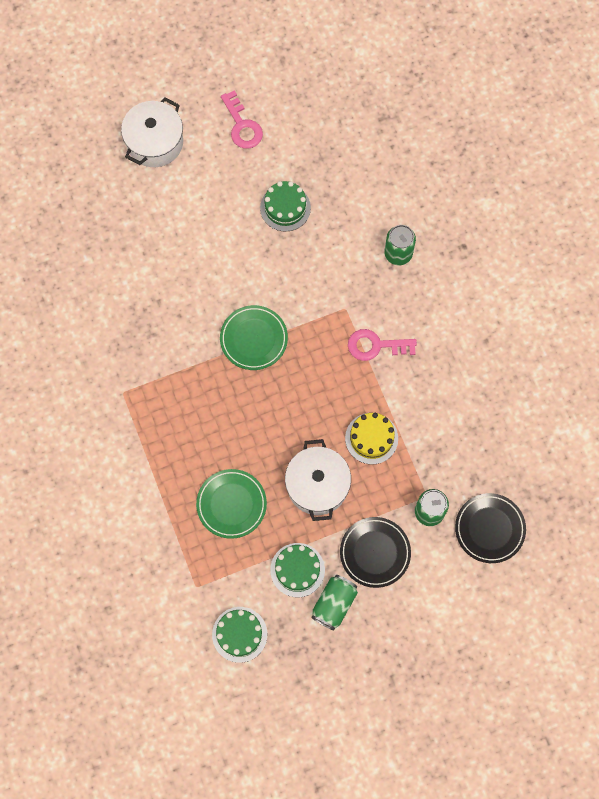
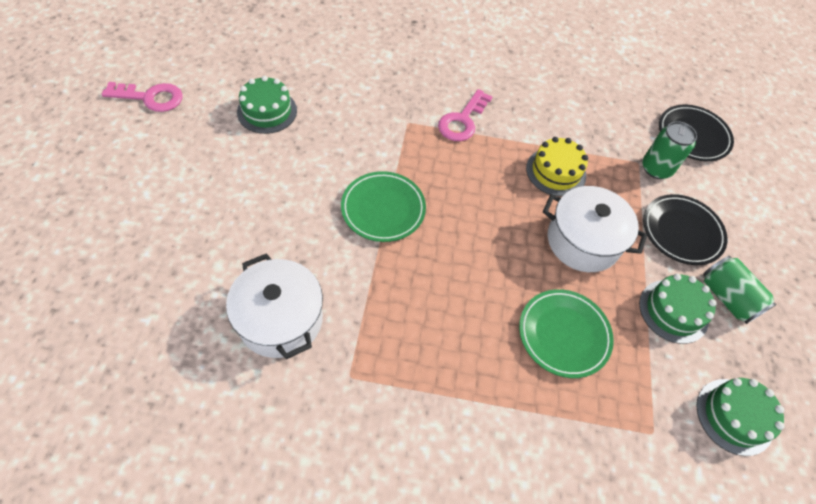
camera: 65 degrees left, 15 degrees down
(155, 142) = (85, 174): white pot -> white pot (280, 319)
(398, 253) = (385, 61): green can -> none

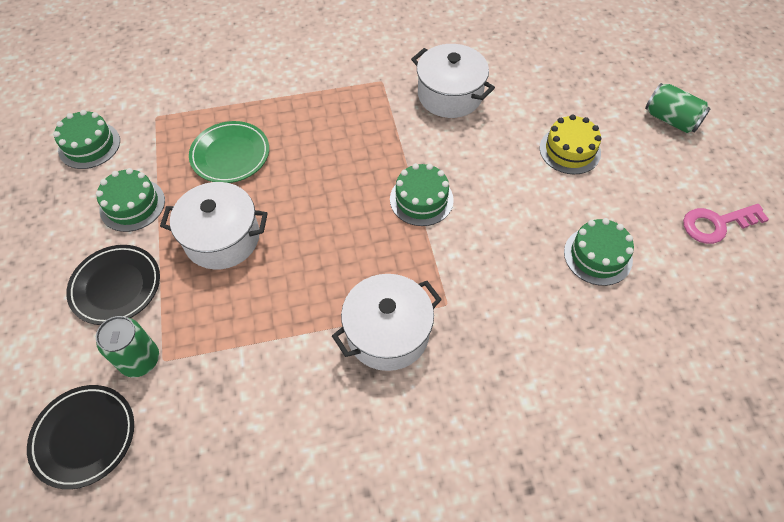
camera: 165 degrees right, 0 degrees up
(383, 209) = (421, 199): green plate -> green cake
(462, 120) = (388, 333): pink key -> white pot
(556, 172) = (262, 307): yellow cake -> yellow cake (570, 150)
(727, 297) = (77, 234): green can -> green can (671, 119)

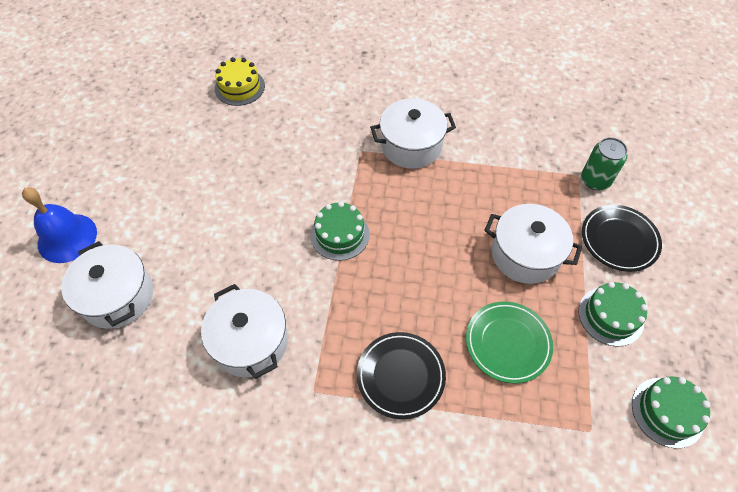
camera: 160 degrees left, 0 degrees up
(84, 437) = (630, 146): black plate -> black plate (400, 376)
(570, 150) = (182, 238): yellow cake -> yellow cake (239, 87)
(582, 93) = (118, 296): none -> white pot
(598, 256) = (231, 149): green cake -> none
(671, 119) = (67, 238): green can -> blue bell
(716, 224) = (126, 143): pink key -> none

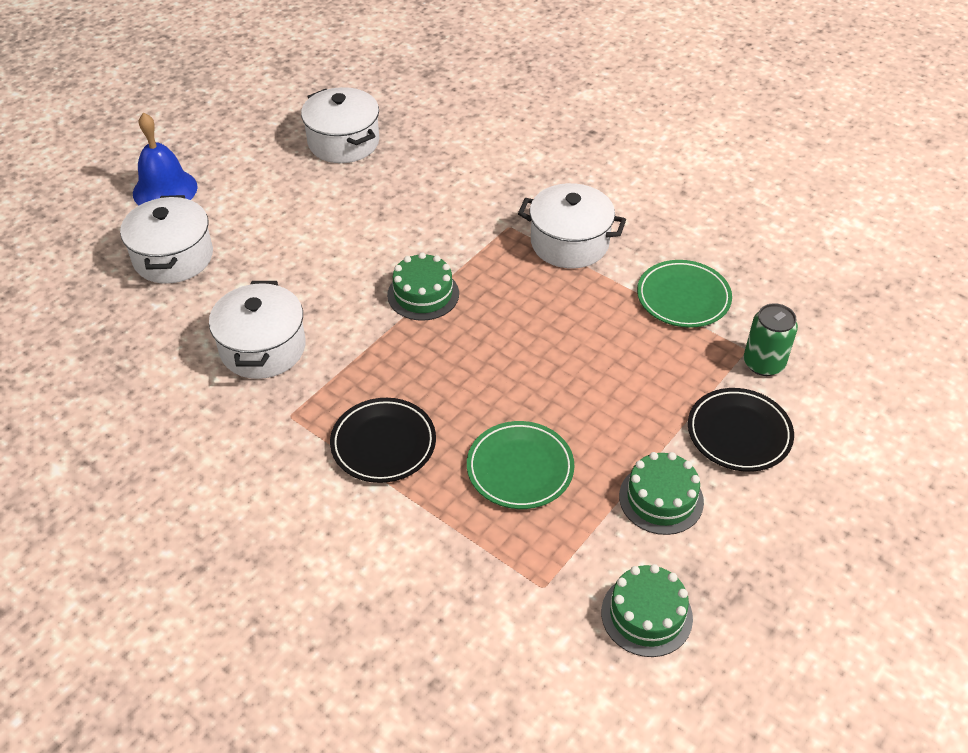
camera: 30 degrees right, 10 degrees down
(239, 87) = (427, 118): yellow cake -> none
(513, 154) = (683, 298): none -> green plate
(525, 254) = (612, 398): white pot -> white pot (343, 142)

